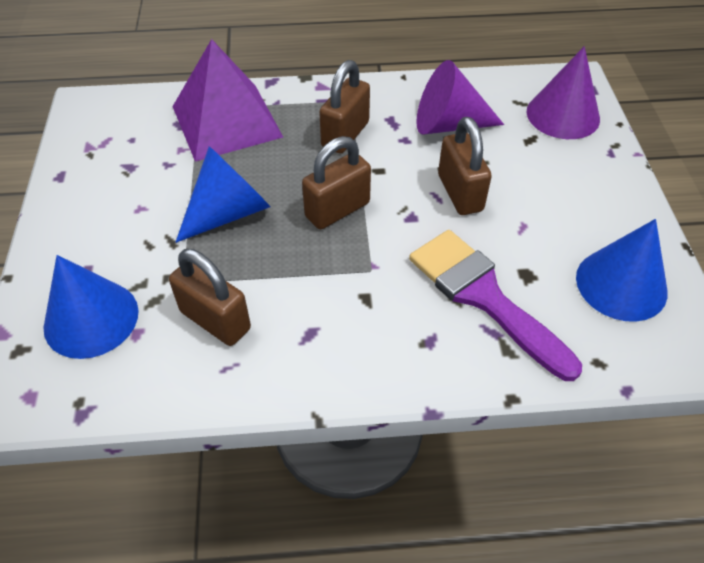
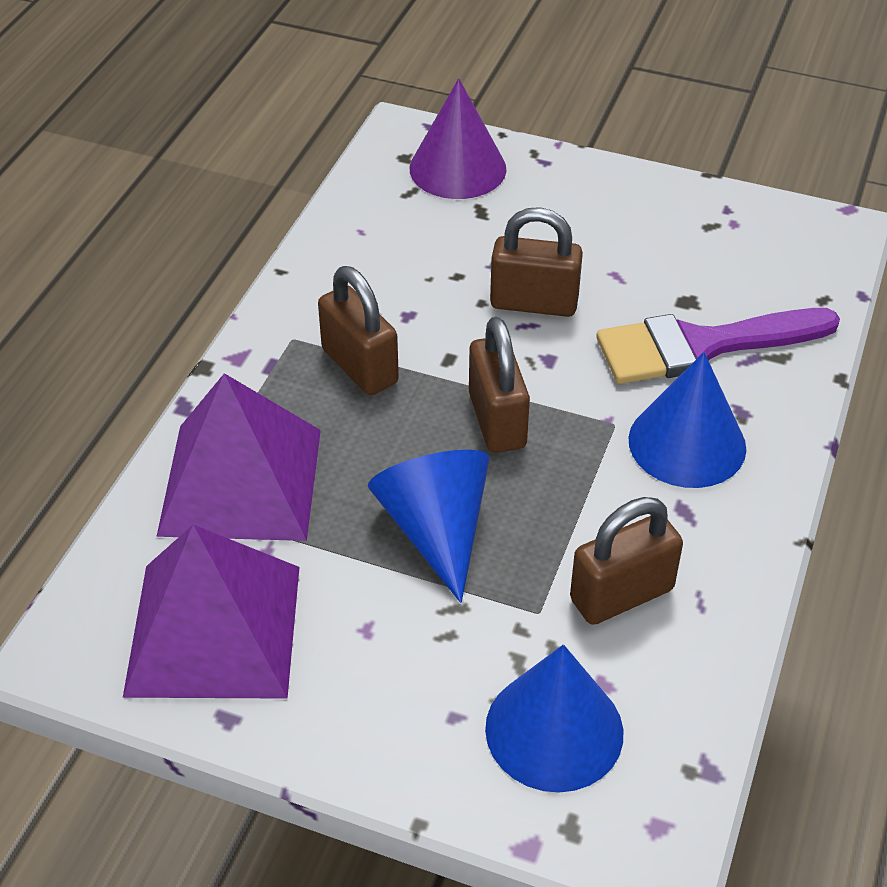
camera: 65 degrees left, 5 degrees down
(116, 149) = (213, 630): none -> purple pyramid
(448, 124) = (407, 266): purple cone -> none
(621, 284) = (735, 240): blue cone -> blue cone (687, 443)

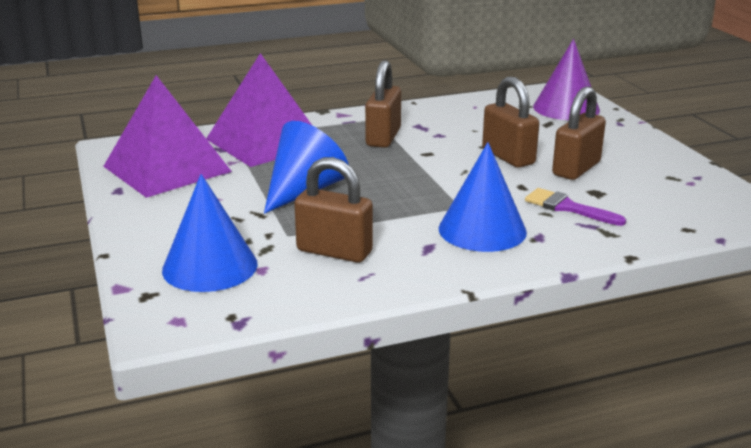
camera: 50 degrees right, 20 degrees down
(497, 420) = (405, 178): brown padlock -> brown padlock (576, 169)
(700, 346) = (567, 207): purple brush -> purple brush, size x0.54

